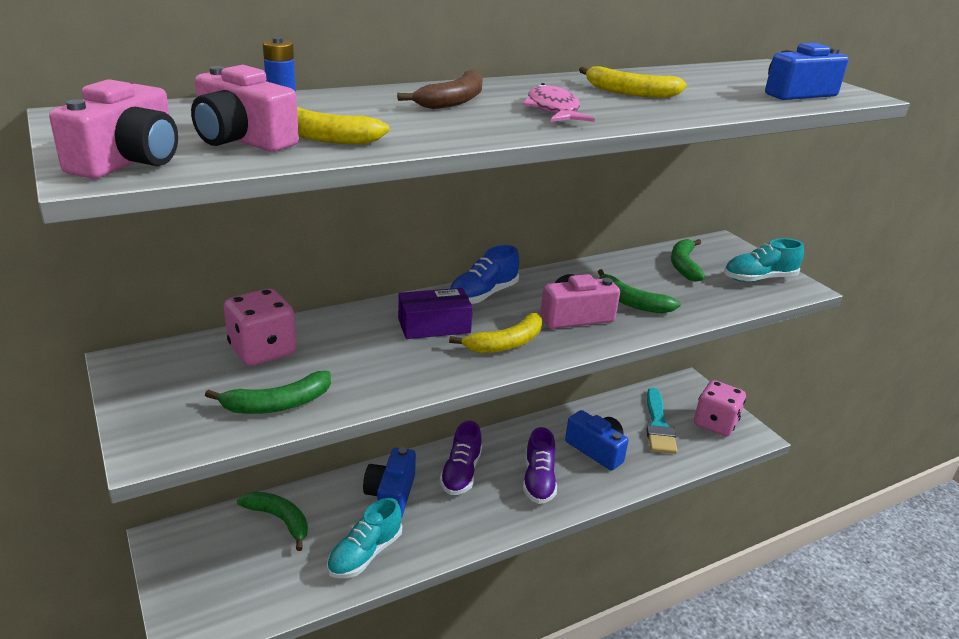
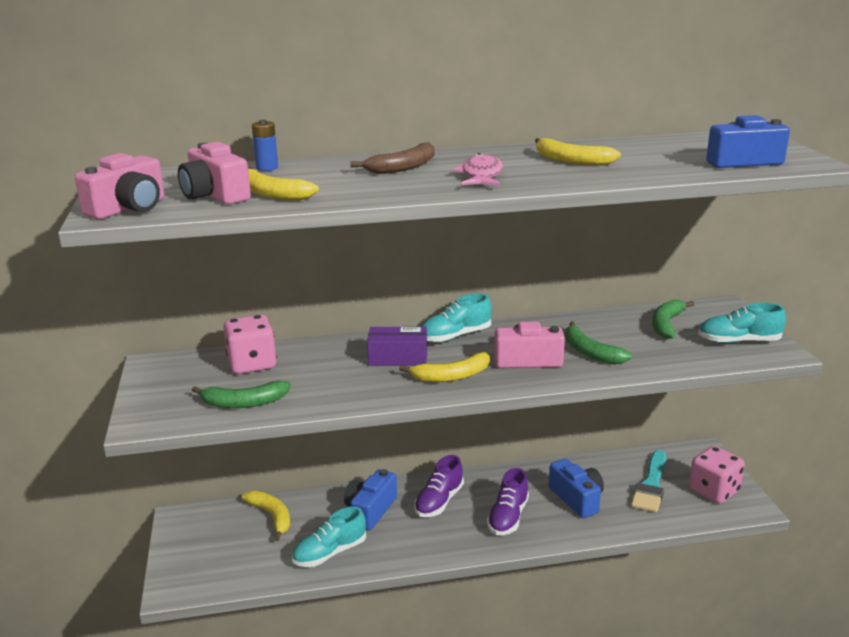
camera: 20 degrees right, 5 degrees down
(280, 520) = (272, 516): green banana -> yellow banana
(483, 295) = (455, 336): blue shoe -> turquoise shoe

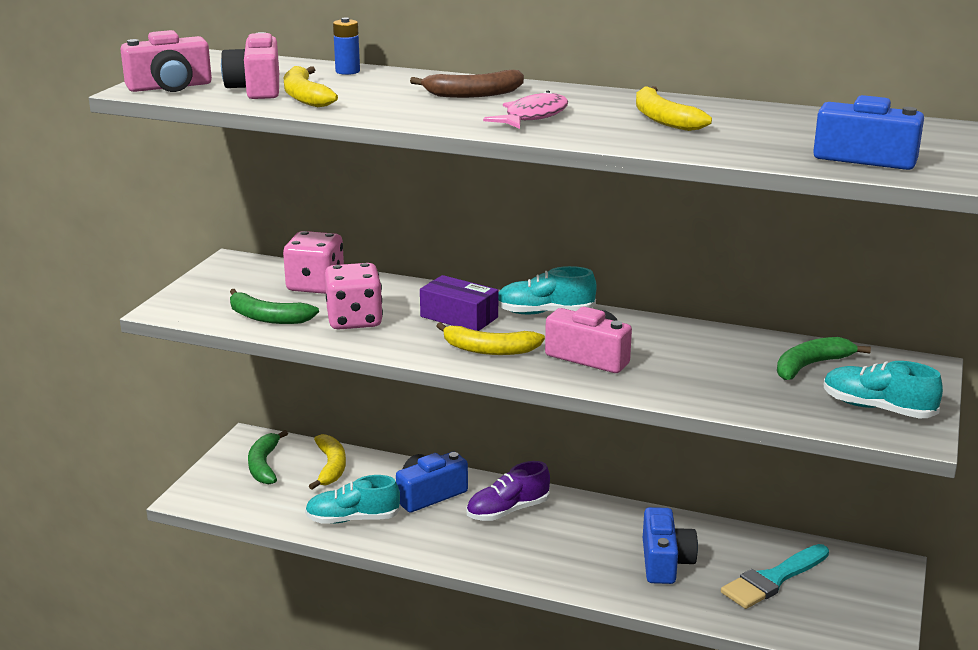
camera: 30 degrees right, 0 degrees up
(508, 517) = (566, 552): purple shoe -> none
(590, 352) = (672, 368): green banana -> green banana (264, 465)
(713, 491) = (849, 613): pink dice -> pink dice (354, 320)

